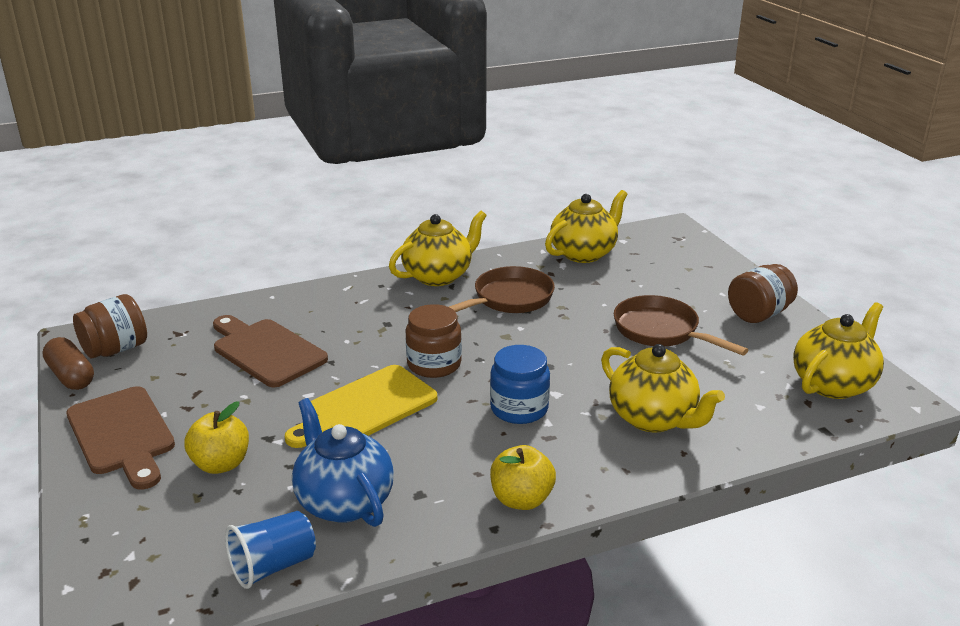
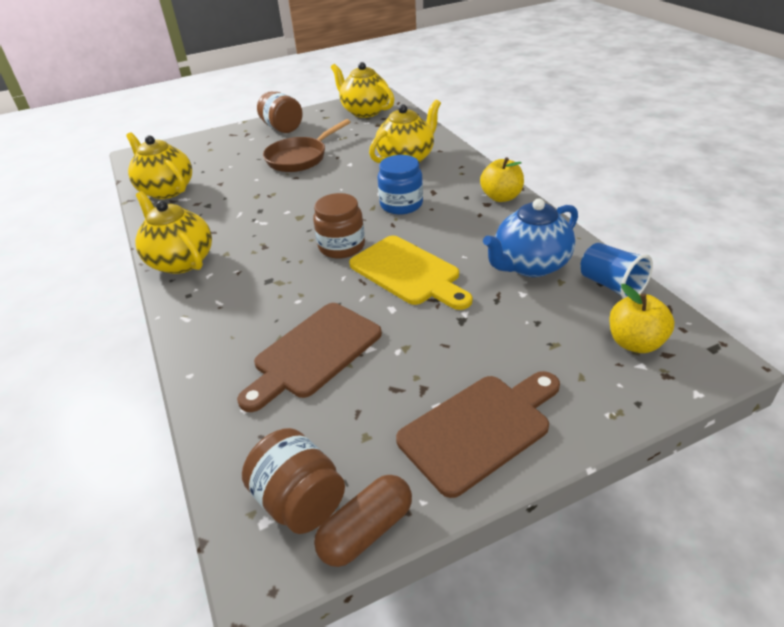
camera: 90 degrees left, 10 degrees up
(221, 464) = (506, 340): yellow apple -> yellow apple (635, 343)
(508, 299) = (238, 220): brown pan -> none

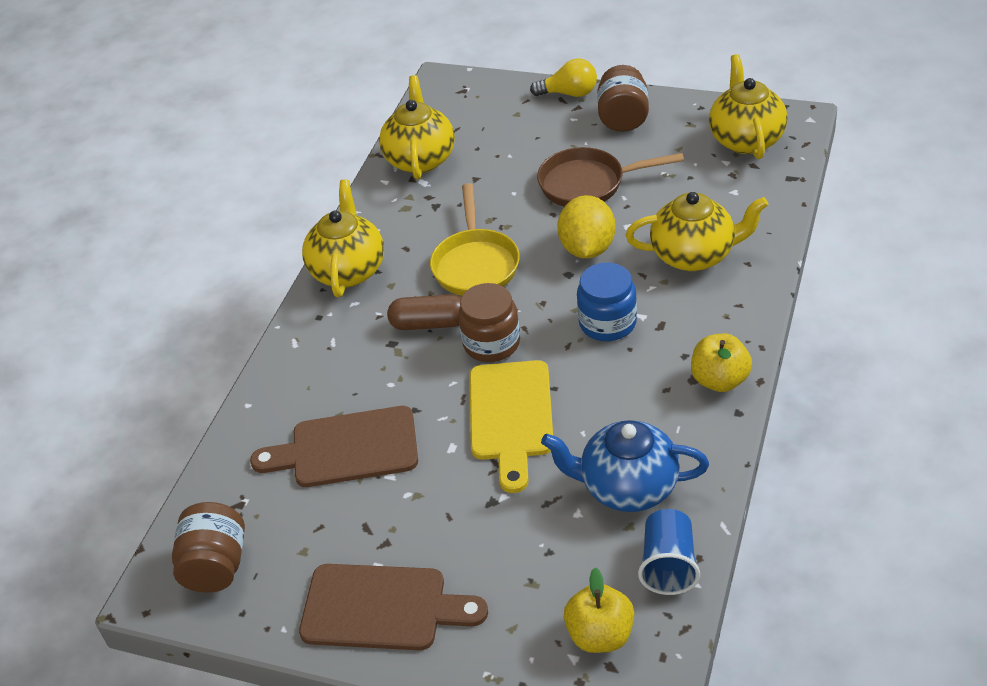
camera: 45 degrees right, 5 degrees up
(234, 131) = (569, 93): none -> yellow light bulb
(276, 217) = (475, 264): none -> yellow pan
(340, 181) = (587, 248): none -> yellow lemon
(366, 530) = (231, 619): brown capsule -> brown capsule (430, 323)

